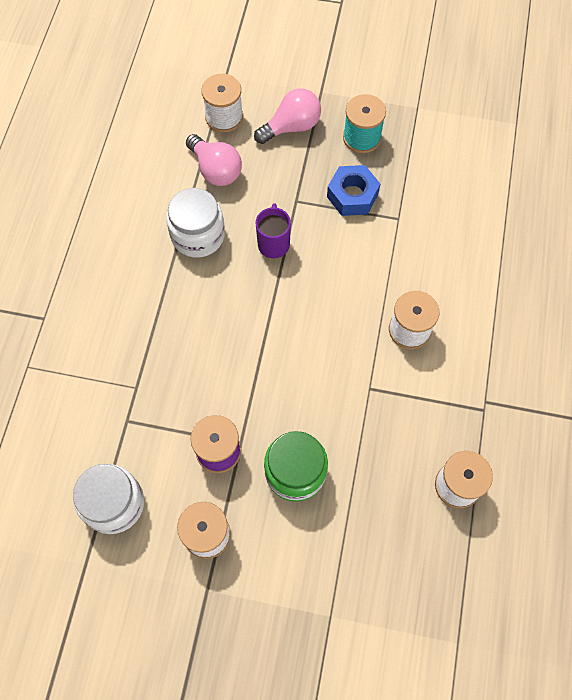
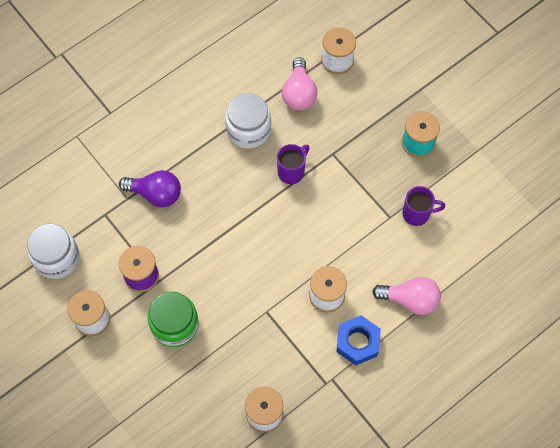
camera: 40 degrees right, 0 degrees up
(161, 361) = (155, 194): none -> purple light bulb
(291, 127) = (376, 100): pink light bulb -> pink light bulb (410, 300)
(352, 195) = (373, 178): blue nut -> blue nut (357, 342)
(419, 198) = (417, 214): none -> purple mug

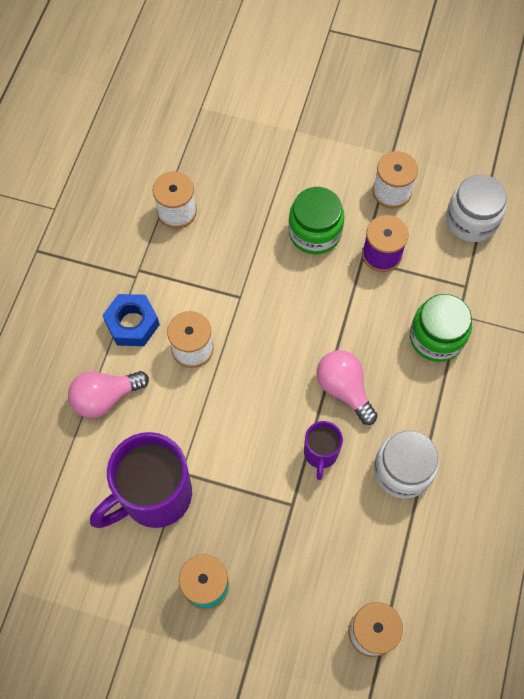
camera: 145 degrees right, 0 degrees up
(155, 194) = (436, 337): purple light bulb -> green jar
(299, 93) = (382, 554): pink light bulb -> pink light bulb (344, 389)
(417, 214) = (154, 496): purple mug -> purple mug, size x1.97

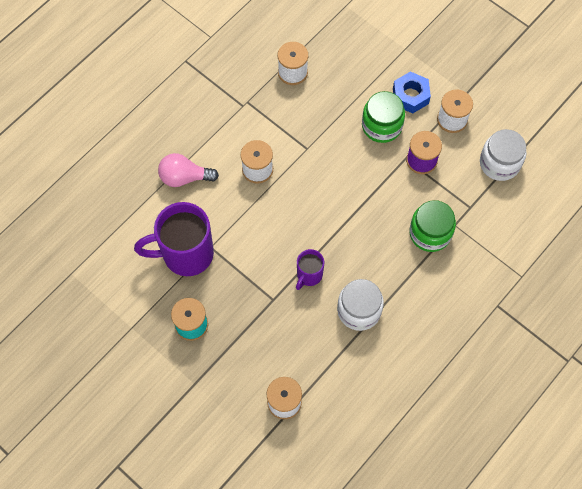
camera: 25 degrees right, 0 degrees up
(132, 324) = (225, 136): blue nut -> blue nut (410, 96)
(344, 389) = (347, 240): pink light bulb -> none

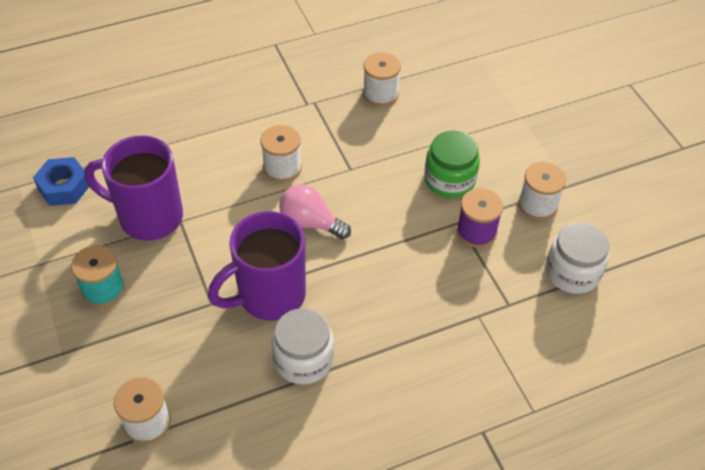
camera: 25 degrees right, 15 degrees down
(184, 177) = (200, 145): pink light bulb -> pink light bulb (310, 222)
(309, 275) = (269, 296): purple mug -> purple mug, size x1.97
(410, 96) = (501, 163): blue nut -> blue nut (64, 187)
(430, 233) = (442, 312): green jar -> none

